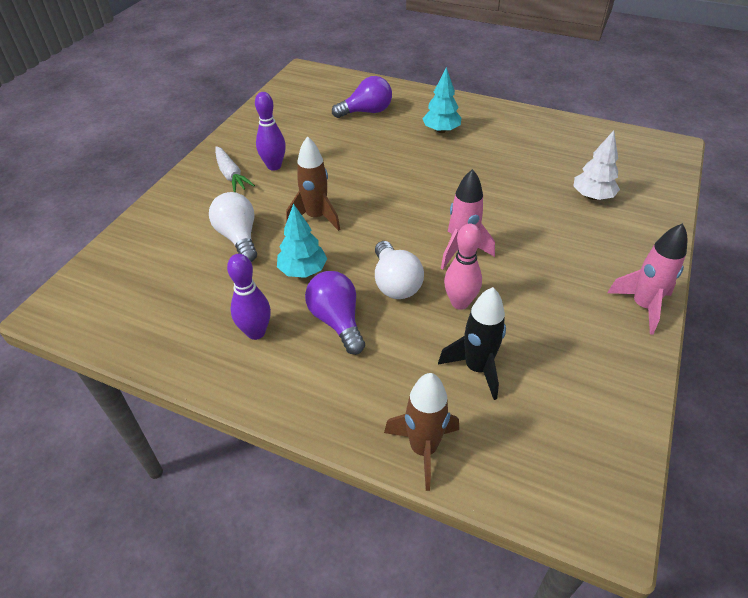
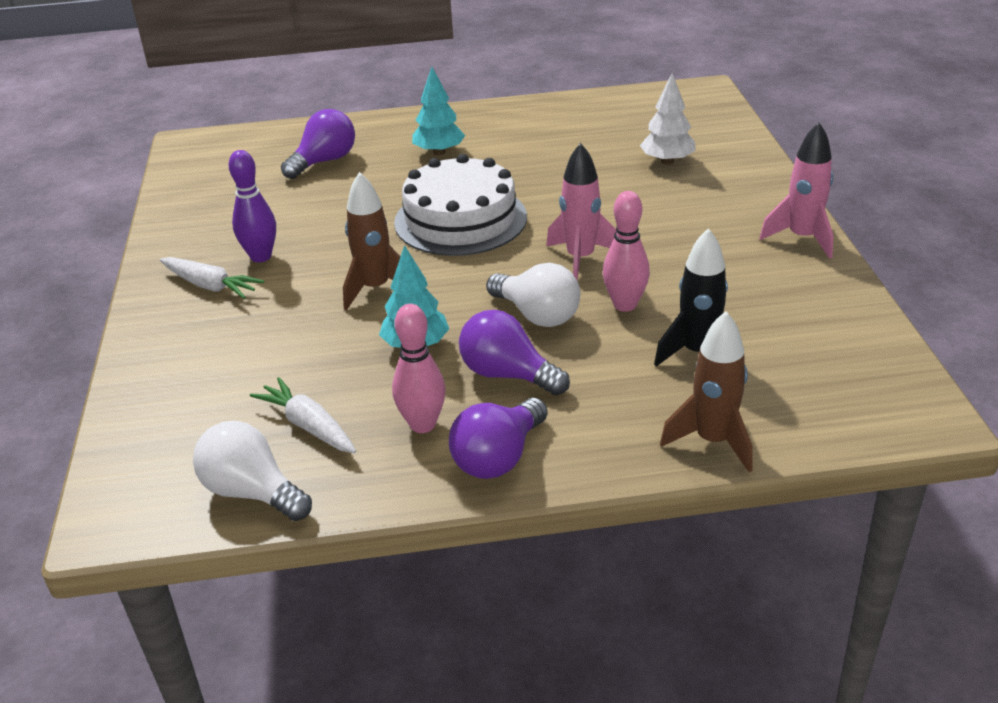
camera: 30 degrees left, 10 degrees down
(196, 299) = (309, 426): none -> white carrot
(238, 237) = (295, 345): white light bulb -> white light bulb (252, 492)
(256, 332) = (422, 424): purple bowling pin -> pink bowling pin
(277, 382) = (498, 457): none -> purple light bulb
(410, 187) = (460, 219): none -> white cake

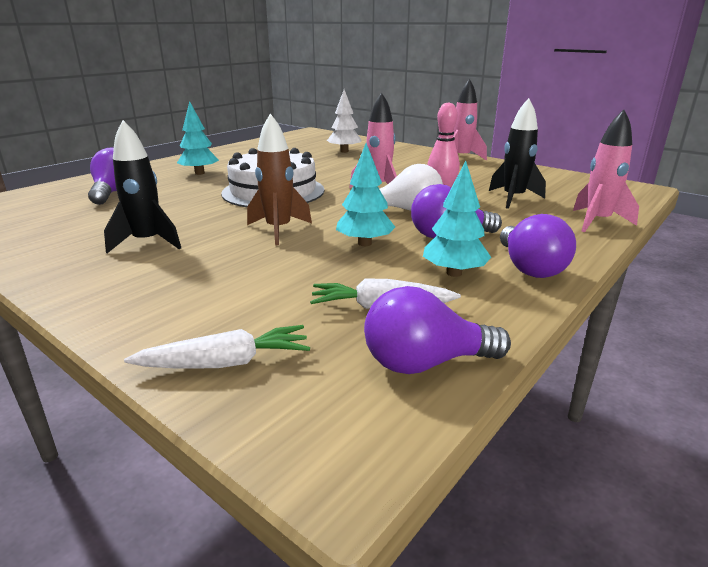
camera: 45 degrees left, 10 degrees down
(210, 286) = (127, 269): white carrot -> white carrot (225, 363)
(252, 492) = (425, 363): white light bulb -> purple light bulb
(261, 256) = (147, 242): purple bowling pin -> black rocket
(422, 424) = (454, 273): pink bowling pin -> turquoise tree
(713, 441) = (597, 222): brown rocket -> pink rocket

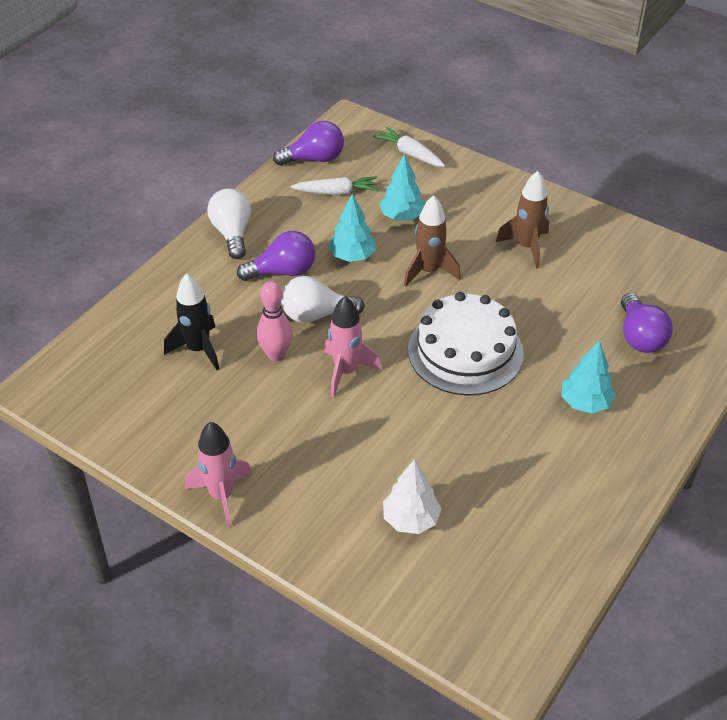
camera: 175 degrees right, 20 degrees up
(147, 242) = (526, 247): black rocket -> brown rocket
(225, 363) = (410, 154): white carrot -> white carrot turned 60 degrees clockwise
(454, 273) = (287, 224): turquoise tree -> turquoise tree (402, 216)
(529, 268) = (232, 233): purple light bulb -> white light bulb
(597, 222) = (140, 303): pink rocket -> none

